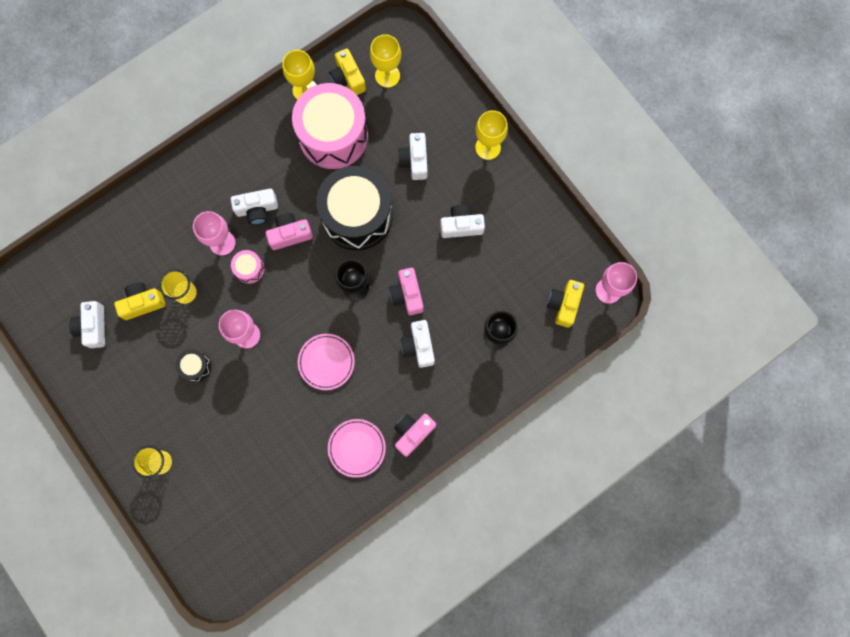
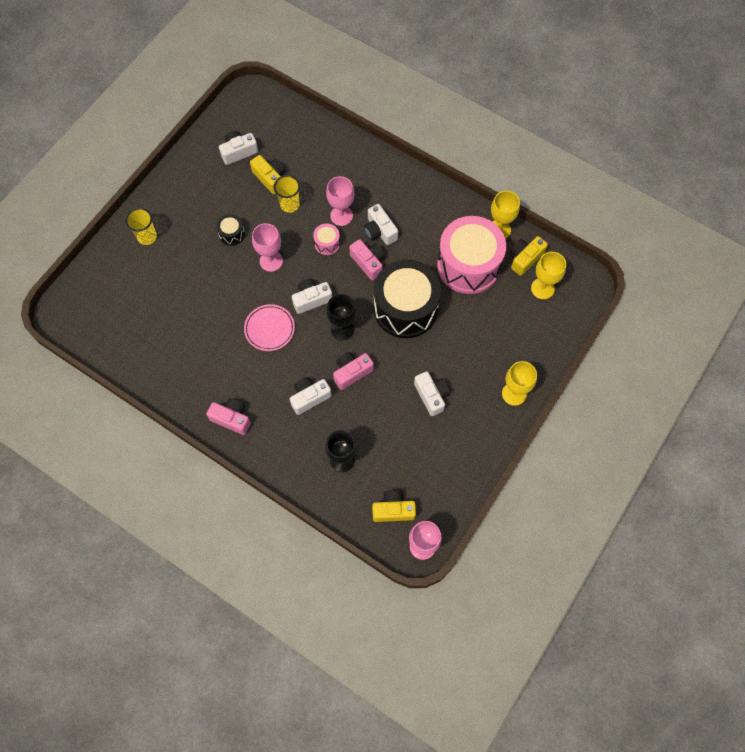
camera: 70 degrees right, 10 degrees down
(357, 448) = (204, 378): pink plate -> none
(414, 160) = (475, 337): white camera -> white camera (311, 299)

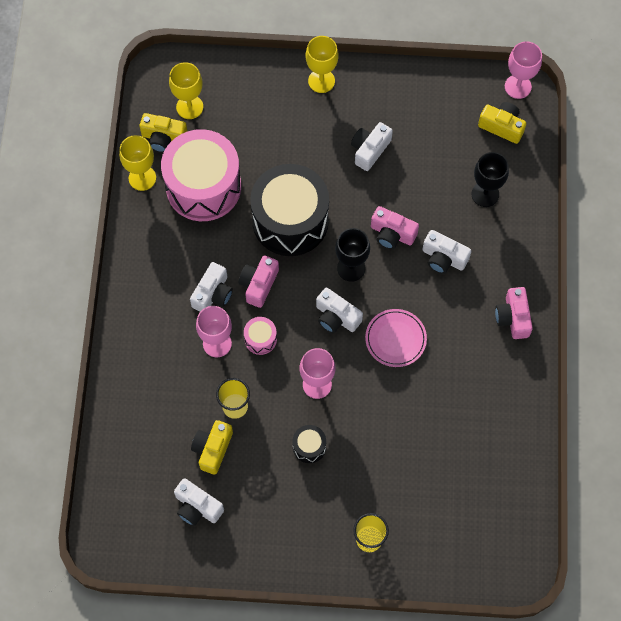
camera: 120 degrees left, 0 degrees up
(393, 510) = (502, 126): yellow camera -> yellow camera turned 150 degrees clockwise

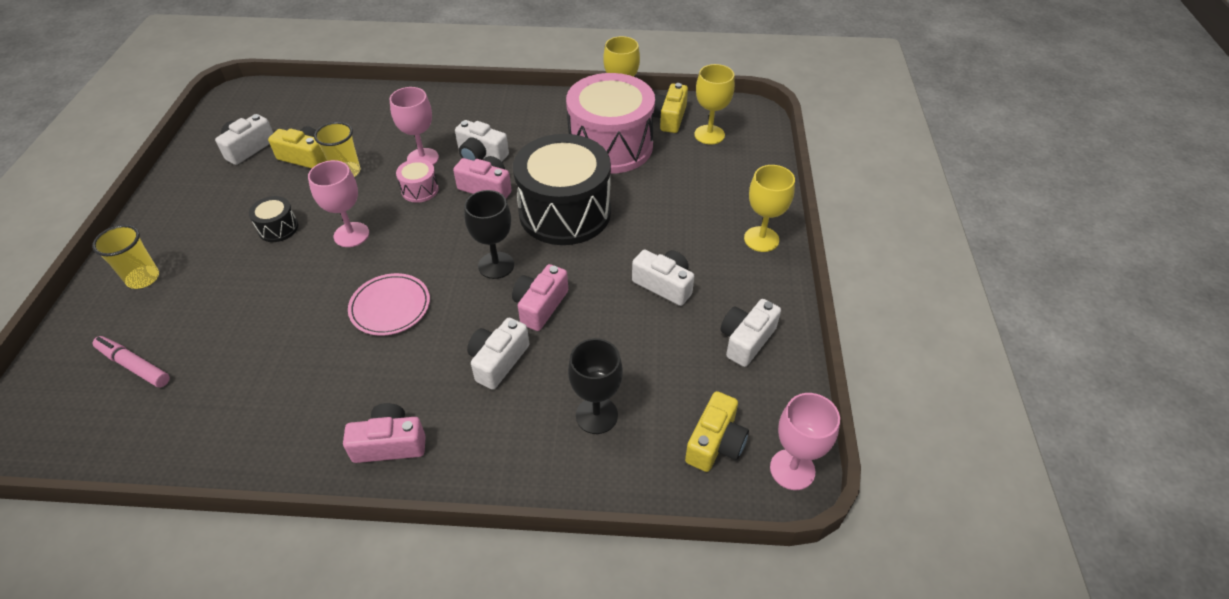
camera: 90 degrees right, 20 degrees down
(336, 317) = (433, 252): white camera -> white camera (746, 340)
(457, 510) = (134, 366): none -> pink marker

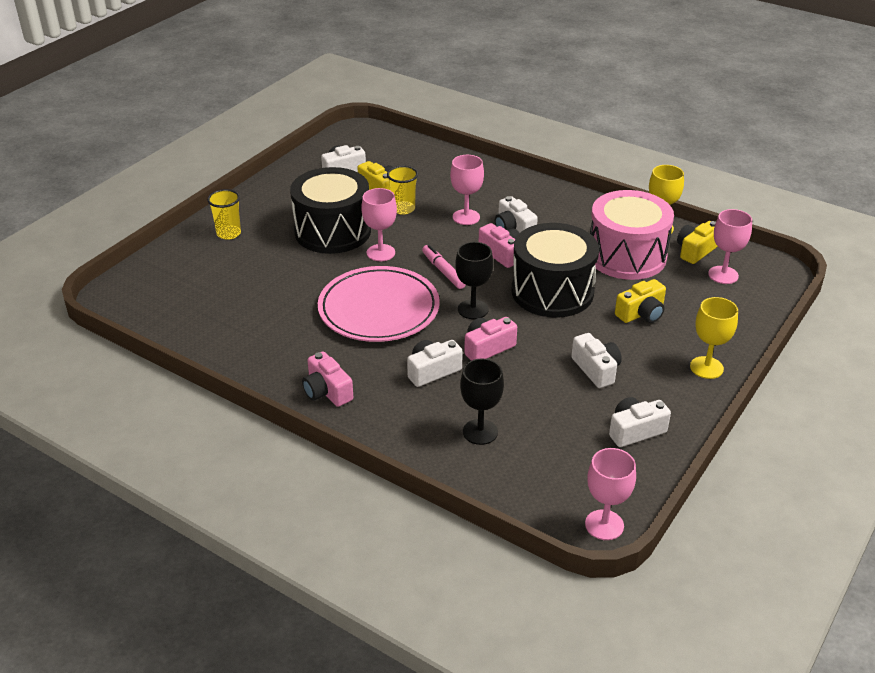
camera: 30 degrees right, 10 degrees down
(134, 366) = (196, 284): pink marker -> pink marker (443, 271)
(278, 228) = (333, 231): black drum -> black drum, size x2.43
(390, 307) = (379, 309): pink plate -> pink plate, size x1.85
(390, 444) = (327, 391): pink camera -> pink camera turned 150 degrees counterclockwise
(420, 190) = (449, 239): pink drum -> none
(709, 135) = (723, 275): yellow goblet -> pink goblet
(715, 443) = (557, 484): yellow camera -> yellow camera (641, 313)

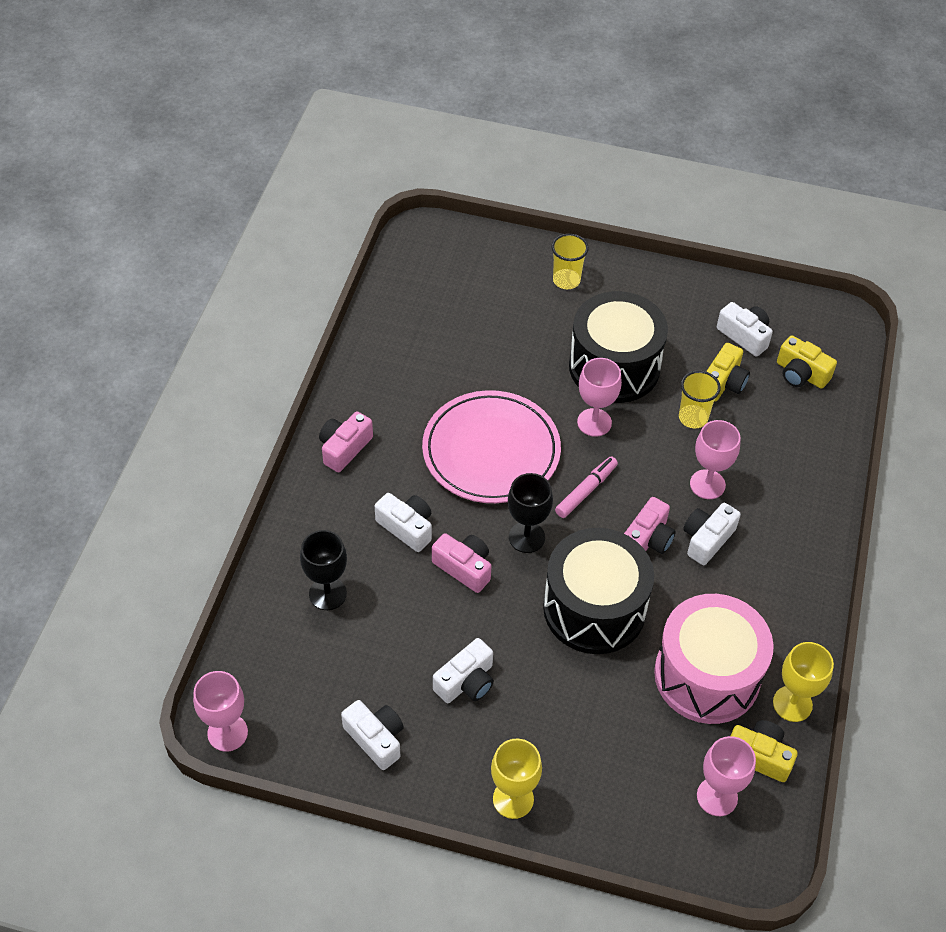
camera: 70 degrees right, 15 degrees up
(641, 313) = (591, 712): yellow camera -> yellow camera (801, 374)

